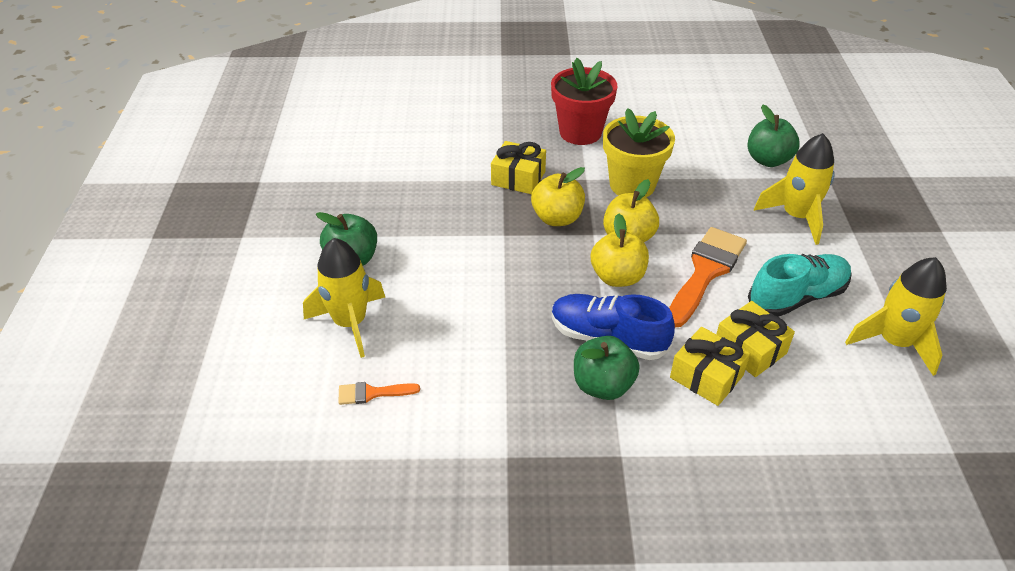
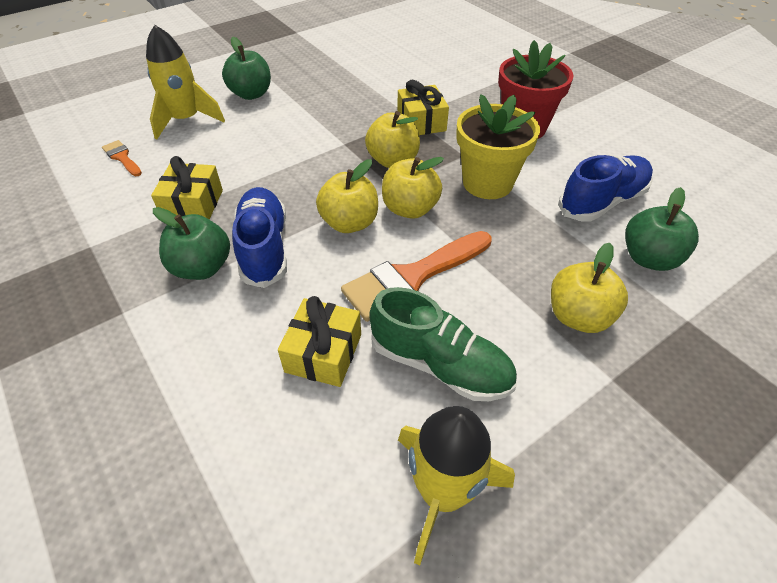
camera: 55 degrees right, 5 degrees up
(699, 146) = (602, 201): none -> blue shoe
(706, 272) = (412, 277): orange brush -> orange brush turned 150 degrees clockwise
(706, 376) = (260, 333): yellow gift -> yellow gift (193, 205)
(796, 217) = (578, 316): yellow rocket -> yellow apple
(797, 297) = (440, 364): turquoise shoe -> green shoe

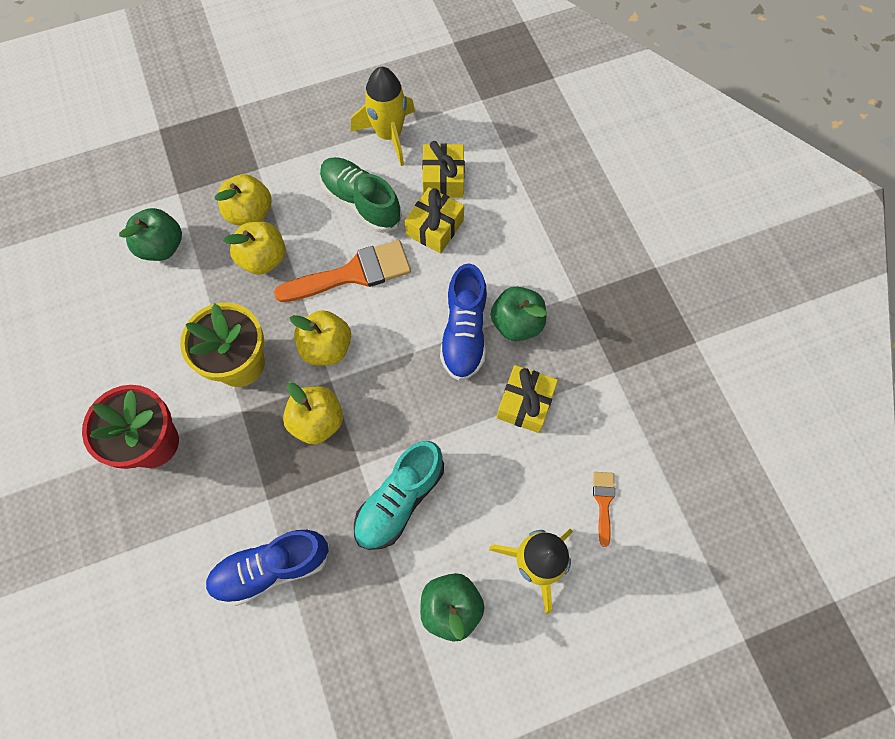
camera: 165 degrees left, 20 degrees up
(122, 157) = (603, 502): orange brush -> orange brush turned 150 degrees counterclockwise
(303, 132) = (399, 500): none -> turquoise shoe
(349, 223) = (385, 343): yellow apple -> yellow apple (263, 259)
(421, 122) = (260, 483): yellow gift -> yellow gift (443, 179)
(602, 201) = (152, 313): blue shoe -> blue shoe (271, 568)

